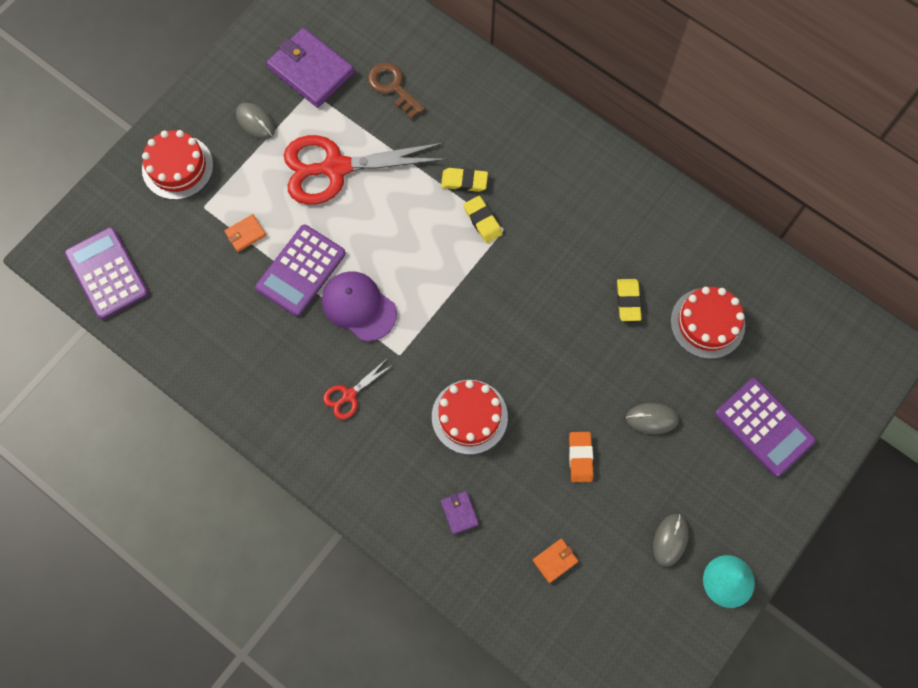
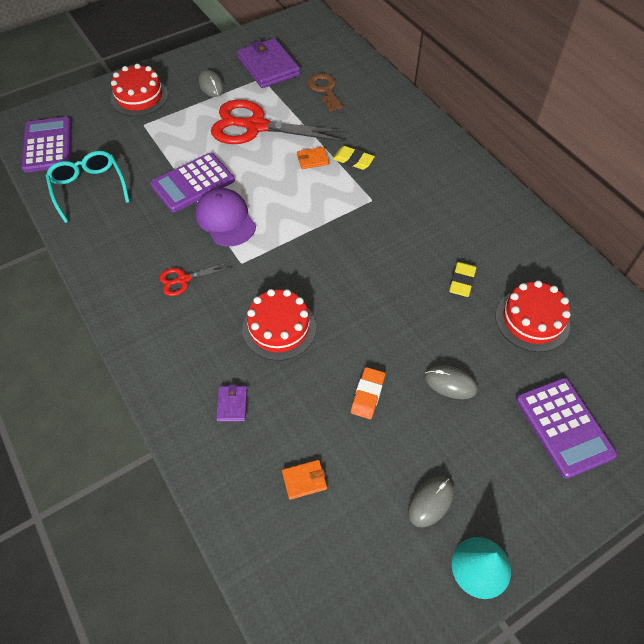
camera: 20 degrees right, 15 degrees down
(187, 316) = (88, 188): none -> turquoise glasses
(245, 234) = (164, 149): orange wallet -> orange wallet (312, 159)
(482, 221) = (356, 190): yellow eraser -> none

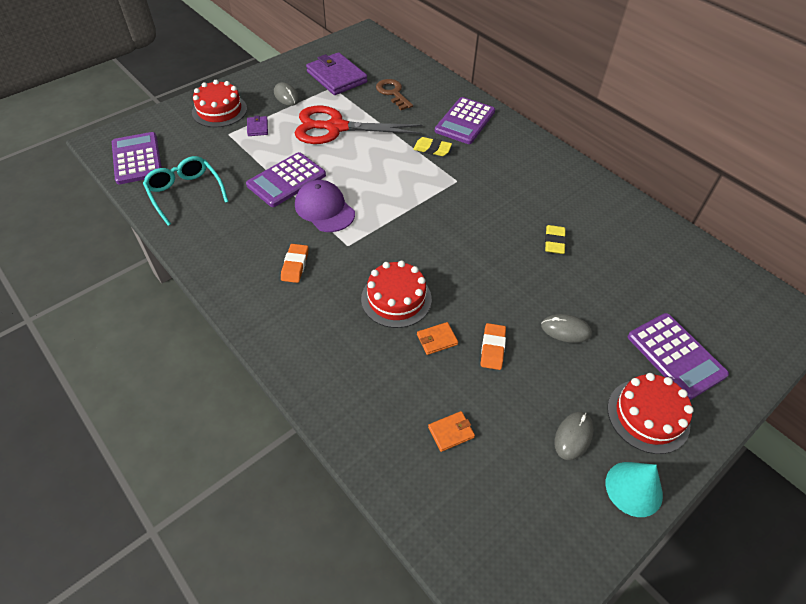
camera: 10 degrees left, 5 degrees down
(183, 280) = (295, 265): red scissors -> orange eraser
(232, 404) = (366, 372): purple wallet -> purple wallet (257, 128)
(312, 159) = (395, 151): orange wallet -> orange wallet (437, 339)
(396, 130) = (465, 121): none -> purple calculator
(532, 320) = (624, 268): red cake -> red cake (648, 416)

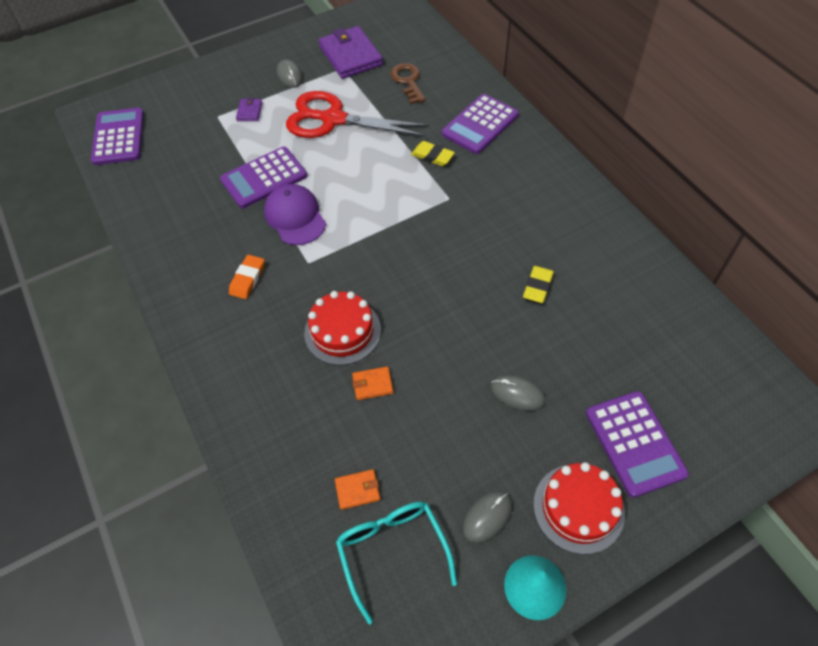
camera: 15 degrees right, 5 degrees up
(185, 193) = (157, 182): turquoise glasses -> turquoise glasses (392, 551)
(219, 110) = (215, 87): red cake -> none
(492, 348) = (429, 403): orange eraser -> none

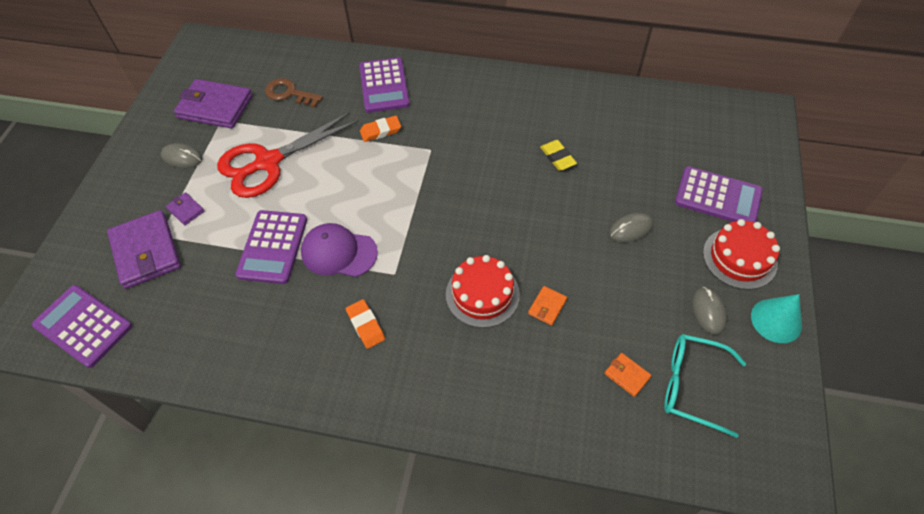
camera: 50 degrees left, 0 degrees up
(198, 120) = (146, 251): none -> purple wallet
(357, 490) = (627, 375): orange wallet -> orange wallet turned 75 degrees counterclockwise
(432, 156) = (380, 131): yellow eraser -> orange eraser

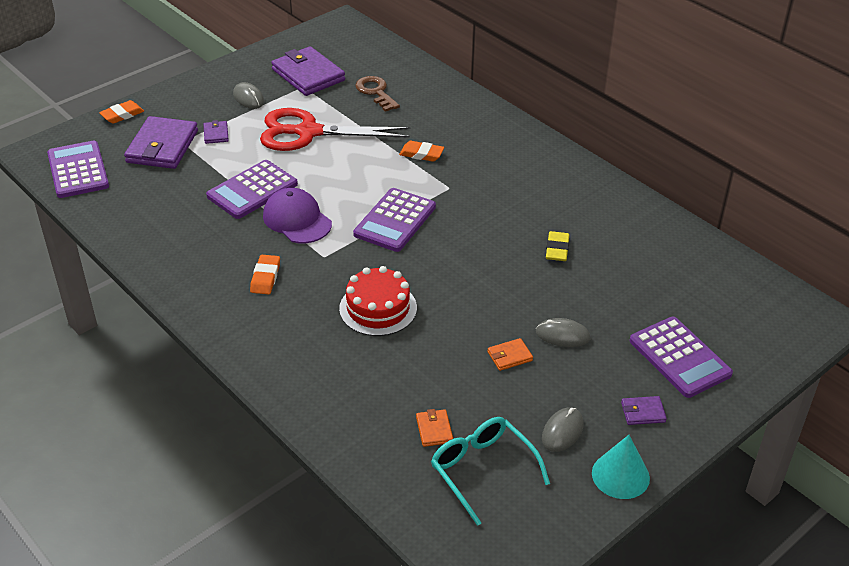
camera: 35 degrees right, 15 degrees down
(73, 241) = (122, 115): none -> orange eraser
(384, 85) = (461, 123): purple calculator -> purple calculator (395, 221)
(547, 306) = (422, 346): orange wallet -> orange wallet (509, 356)
(739, 258) = (643, 412): red cake -> purple wallet

